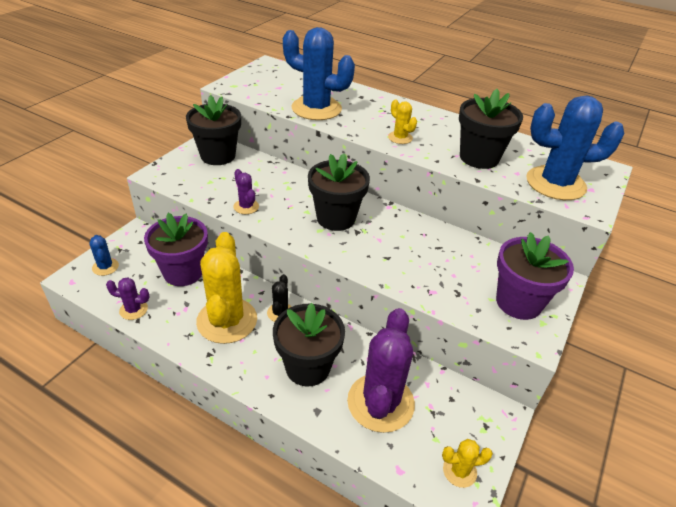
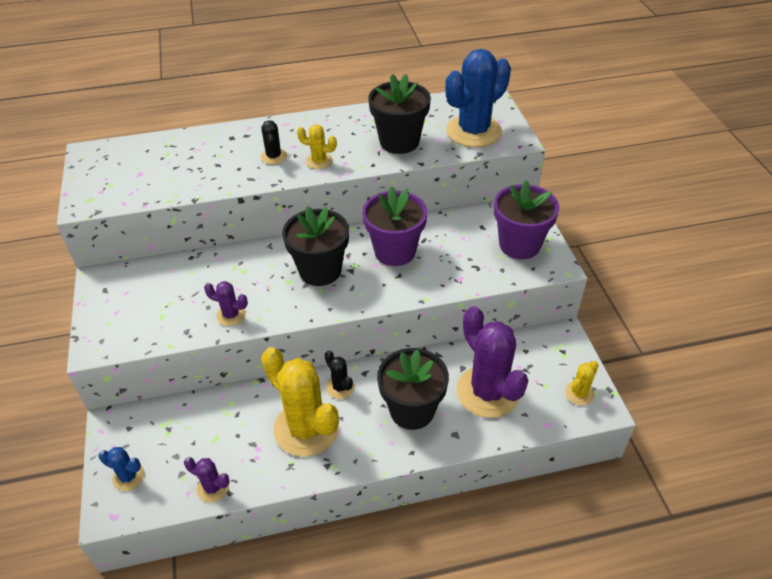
camera: 40 degrees left, 5 degrees up
(133, 310) = (213, 488): purple cactus -> purple cactus turned 60 degrees clockwise
(183, 272) = (212, 421): purple flower pot -> purple flower pot (395, 251)
(218, 156) = (132, 285): black flower pot -> none
(316, 108) = (209, 175): blue cactus -> none
(372, 120) = (274, 156): none -> black cactus

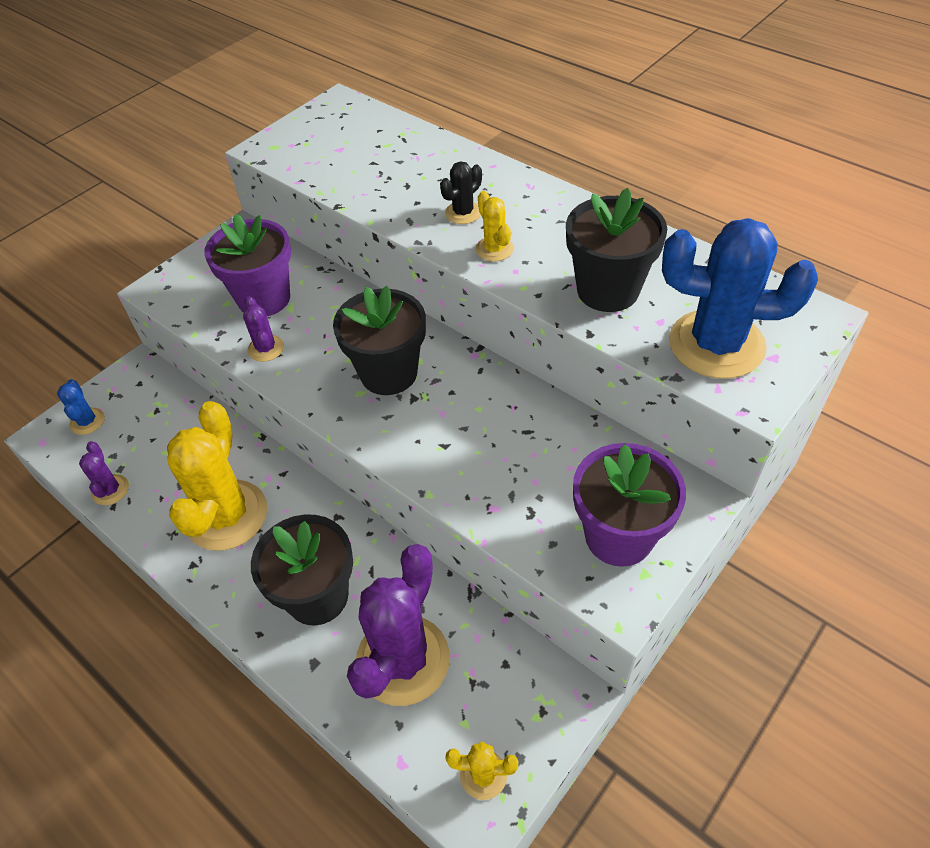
camera: 55 degrees right, 5 degrees up
(340, 387) = (300, 508): black cactus -> none
(395, 251) = (480, 417): purple flower pot -> purple flower pot (264, 298)

